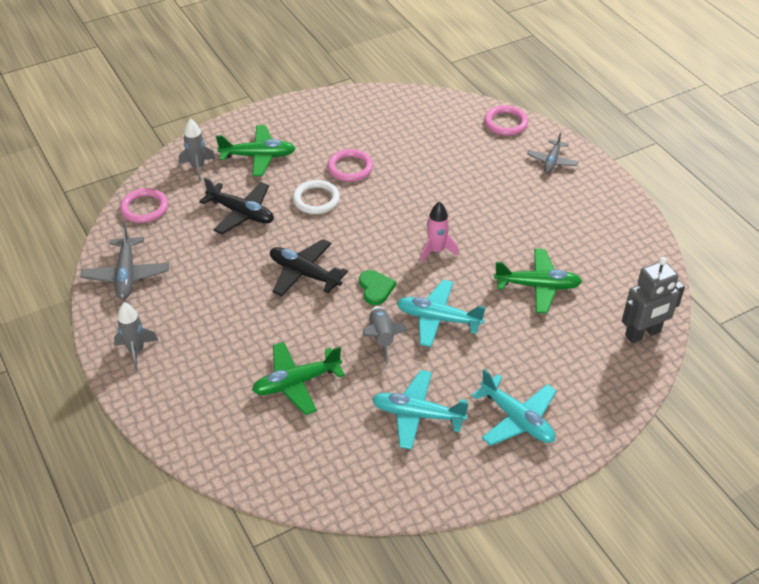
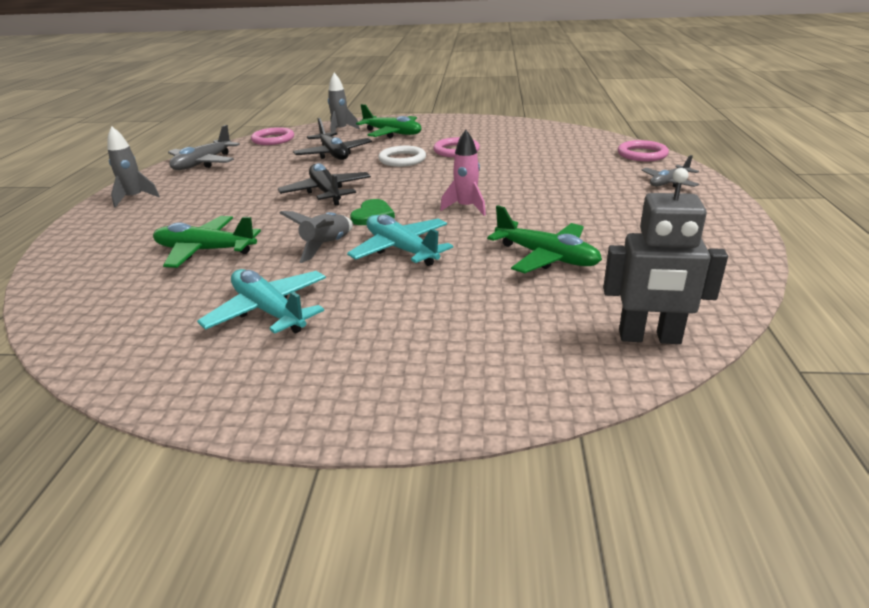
camera: 35 degrees right, 15 degrees down
(517, 419) = (370, 357): turquoise plane -> none

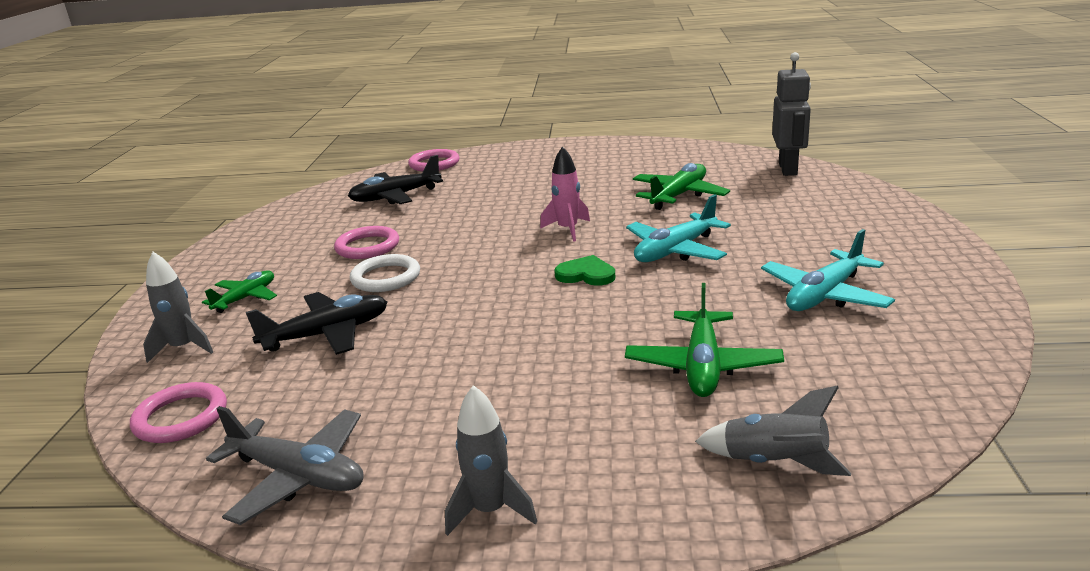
camera: 90 degrees left, 5 degrees down
(326, 192) = (504, 314): black plane -> black plane (395, 196)
(326, 246) = (674, 289): grey rocket -> grey rocket (774, 462)
(392, 133) = (246, 298): green plane -> green plane, size x0.66
(669, 183) = (516, 157): grey plane -> none

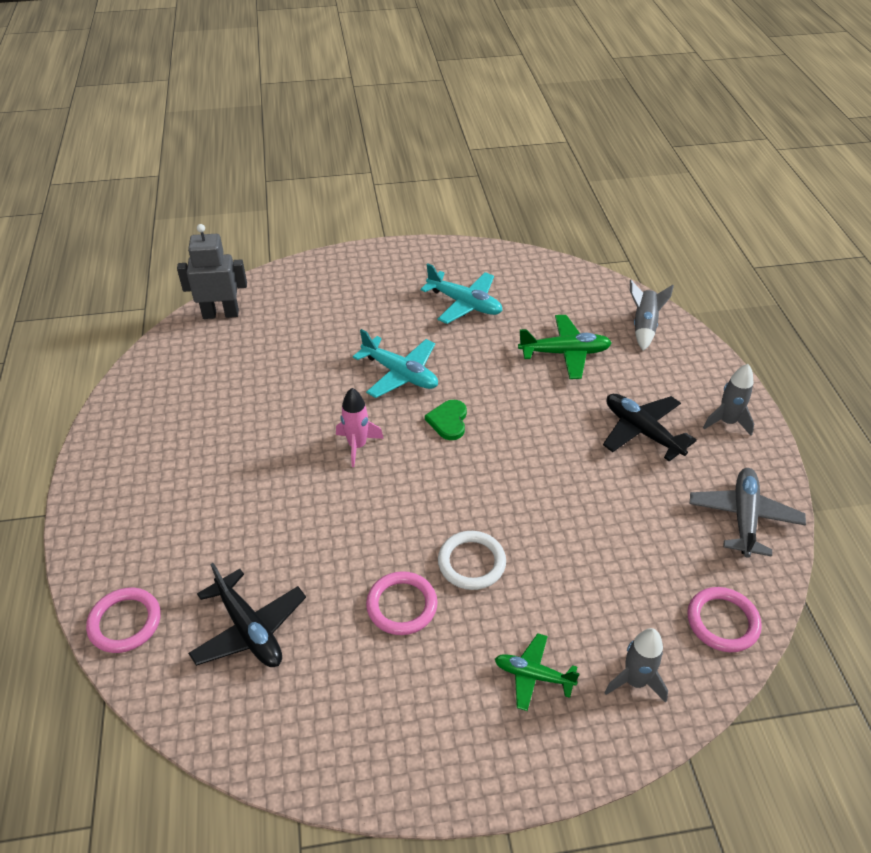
camera: 105 degrees left, 20 degrees up
(327, 334) = (581, 570): black plane -> black plane (642, 432)
(679, 195) = (278, 379): green plane -> none

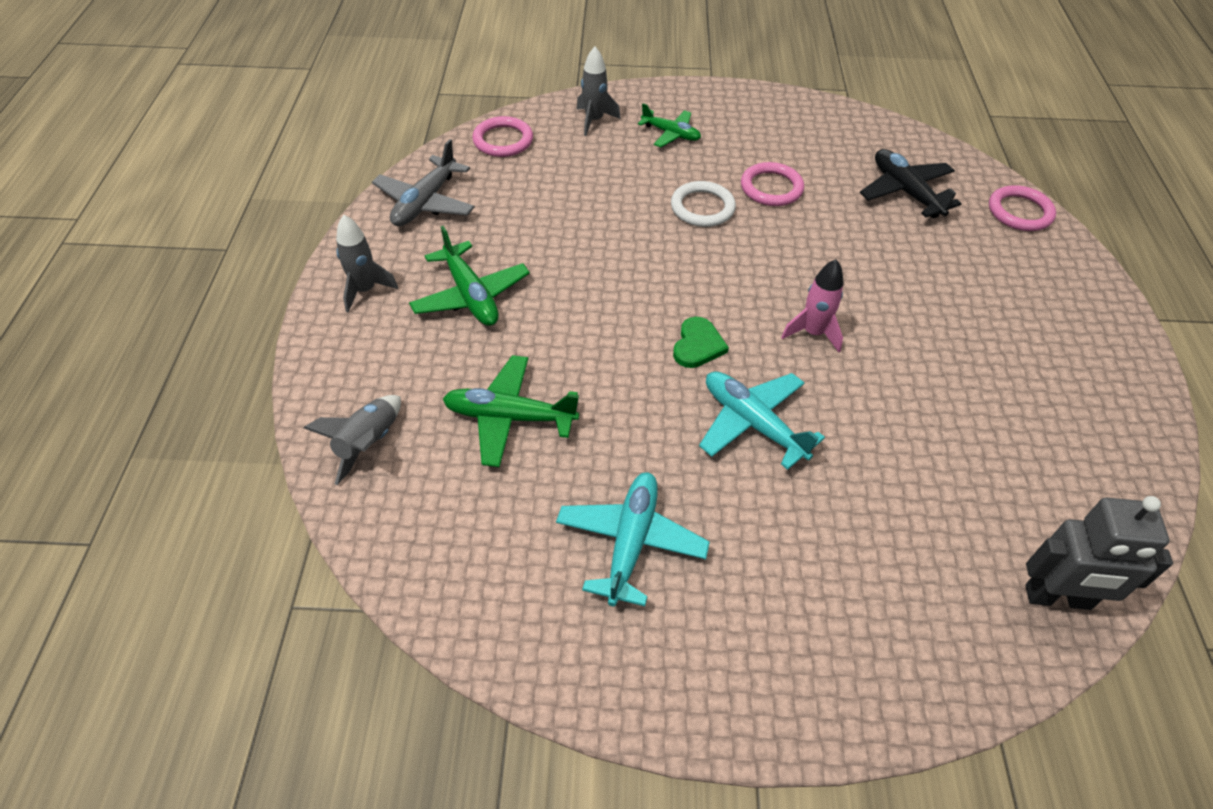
camera: 170 degrees left, 5 degrees up
(464, 304) = (631, 542): turquoise plane -> turquoise plane turned 60 degrees clockwise
(642, 432) = (470, 295): black plane -> green plane

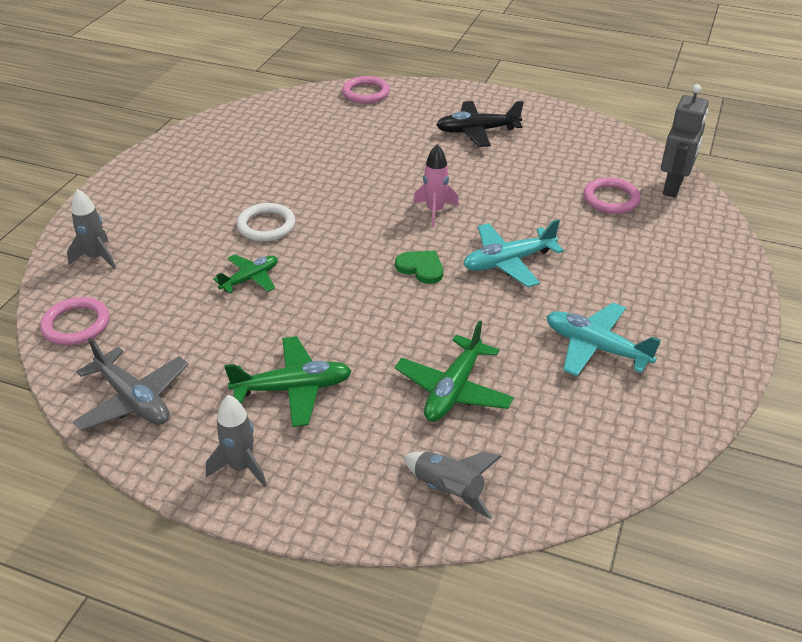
camera: 70 degrees left, 10 degrees down
(671, 134) = (156, 218): green plane -> green plane (250, 279)
(771, 188) = (267, 185): pink ring -> pink ring (611, 199)
(905, 192) = (315, 128): black plane -> black plane (477, 131)

